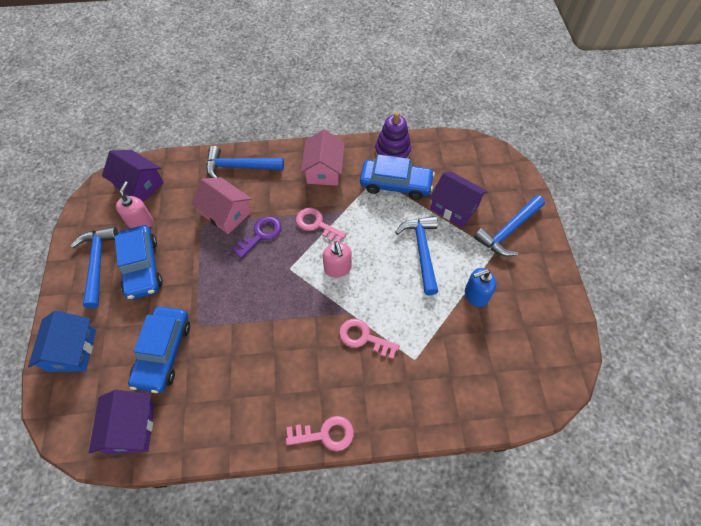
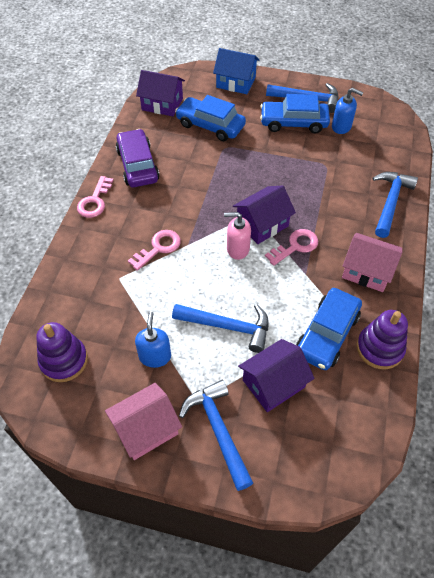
camera: 110 degrees right, 5 degrees down
(139, 185) = (385, 130): purple house -> purple house (262, 224)
(140, 222) = (341, 127): pink soap dispenser -> blue soap dispenser
(226, 213) = (332, 182): pink house -> pink house (146, 429)
(253, 410) = (138, 165): none -> purple car
(261, 235) = (298, 202): purple key -> none
(519, 367) = (64, 361): none -> purple stacking toy

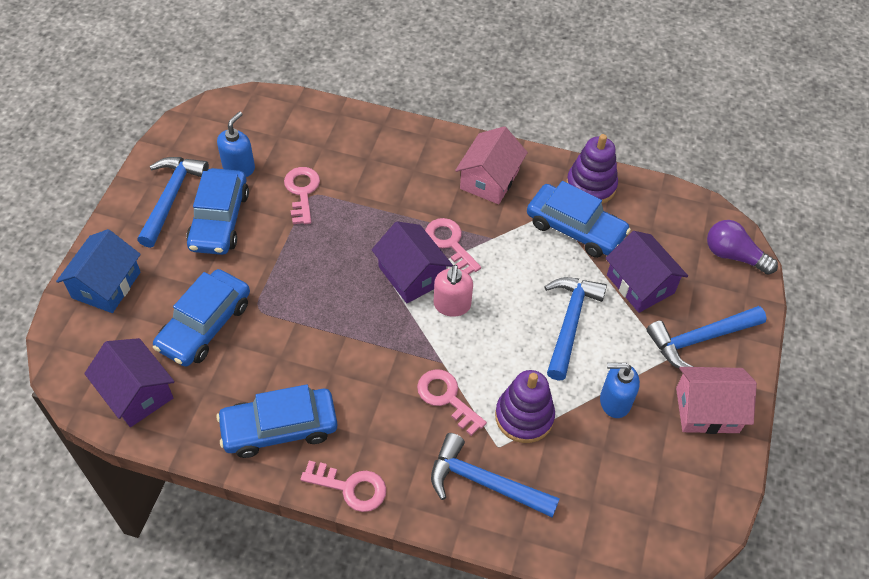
camera: 90 degrees left, 0 degrees up
(64, 361) = (628, 508): purple stacking toy -> purple stacking toy (524, 416)
(138, 165) = (279, 428): purple car -> blue car
(146, 429) = (707, 410): pink house -> pink house turned 60 degrees counterclockwise
(162, 104) = (136, 393): purple house -> purple house turned 60 degrees counterclockwise
(319, 474) = (733, 255): none -> purple light bulb
(327, 160) = (302, 192): none -> pink key
(390, 202) = (384, 140): blue hammer -> blue hammer (484, 482)

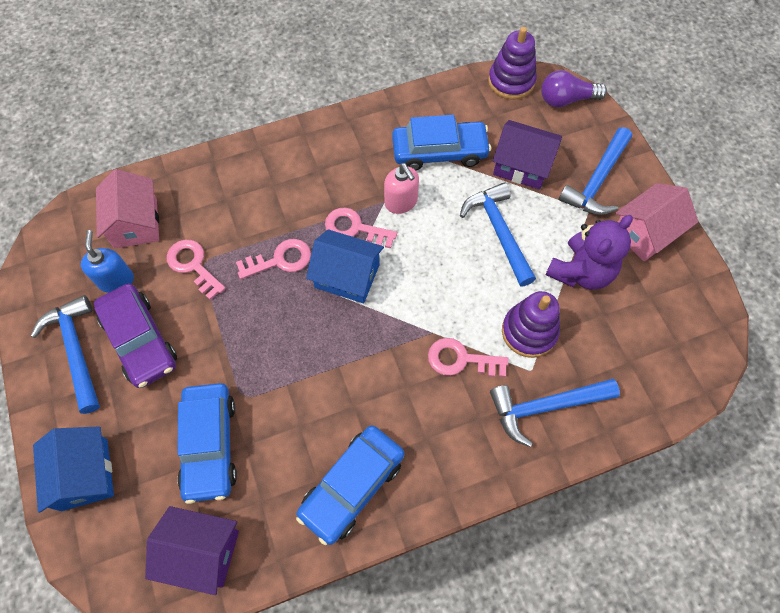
camera: 35 degrees left, 10 degrees up
(219, 220) = (140, 340): blue car -> purple car
(351, 487) = (451, 491): pink key -> pink key (280, 260)
(411, 275) = (347, 276): purple house -> blue house
(452, 305) = (400, 279): pink soap dispenser -> pink soap dispenser (401, 202)
(489, 180) = (340, 153): pink house -> pink house (135, 223)
(591, 186) = (422, 109): purple stacking toy -> purple stacking toy (511, 81)
(614, 401) = (581, 272): blue soap dispenser -> purple teddy bear

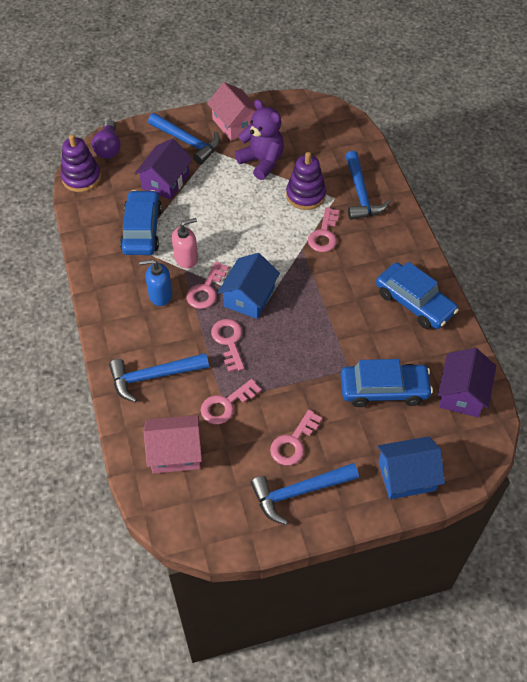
camera: 85 degrees left, 10 degrees down
(116, 280) = (233, 465): blue soap dispenser -> blue soap dispenser (160, 295)
(140, 340) = (293, 442): purple car -> pink key
(498, 232) = (222, 202): blue hammer -> blue hammer (153, 377)

